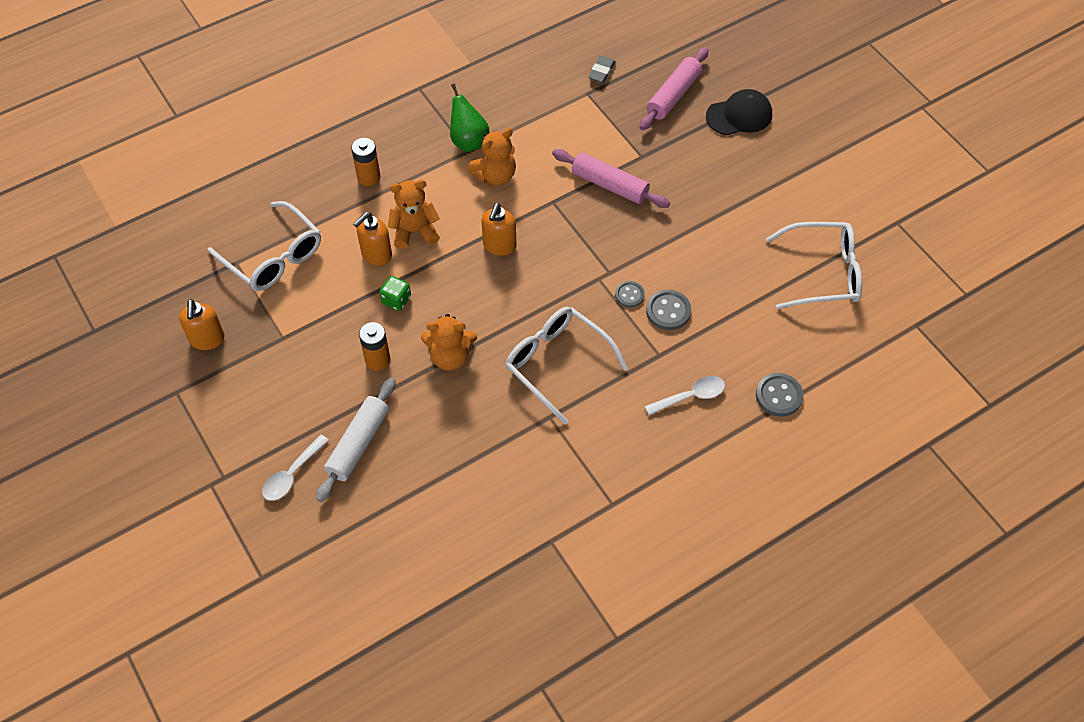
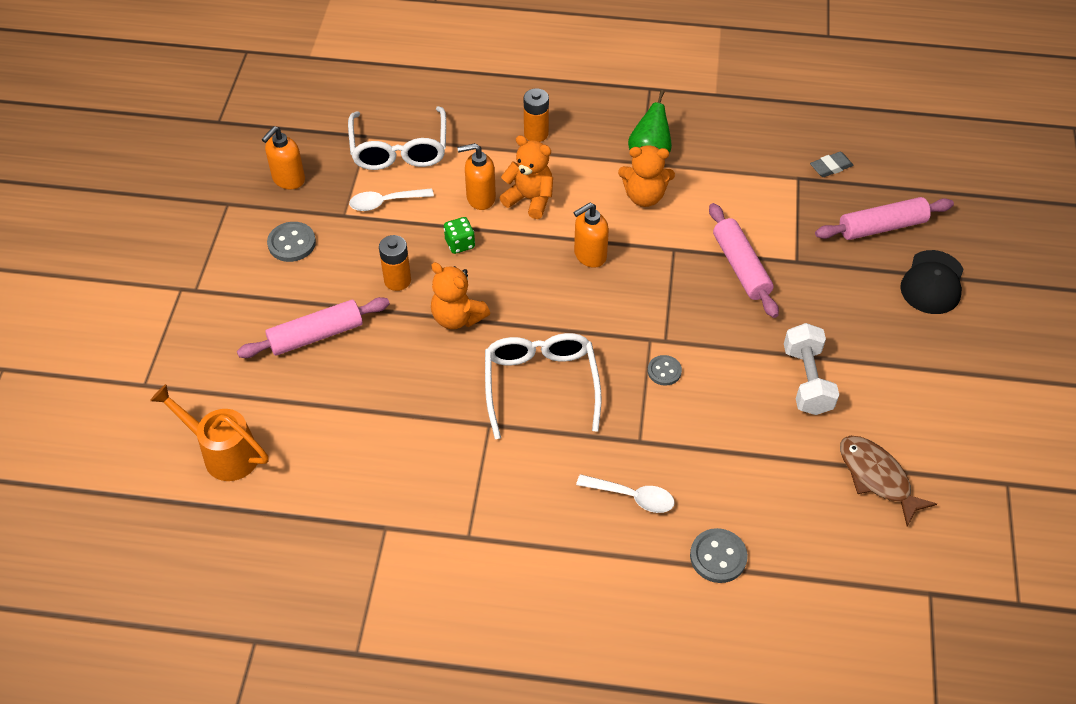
camera: 40 degrees right, 5 degrees down
(292, 474) = (244, 323): white spoon -> white spoon (385, 202)
(358, 444) = (316, 335): white rolling pin -> pink rolling pin
(380, 580) = (224, 453): none -> orange watering can
(668, 311) = (686, 409): grey button -> grey button (292, 243)
(724, 237) = (807, 380): none -> white dumbbell
(739, 115) = (932, 283): black cap -> black cap turned 90 degrees clockwise
(823, 273) = (877, 477): white glasses -> brown fish

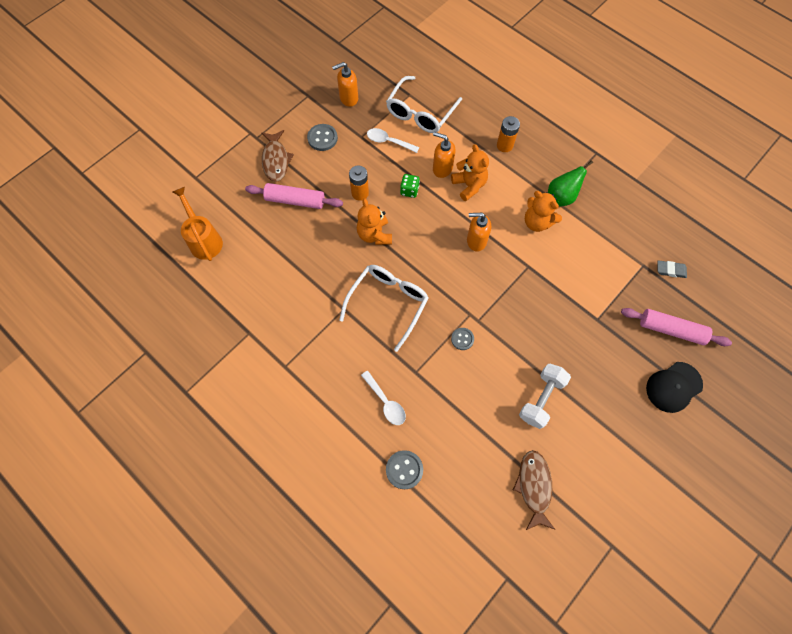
camera: 35 degrees right, 15 degrees up
(247, 302) = (276, 160): none -> brown fish
(741, 267) = (559, 302): pink rolling pin -> none

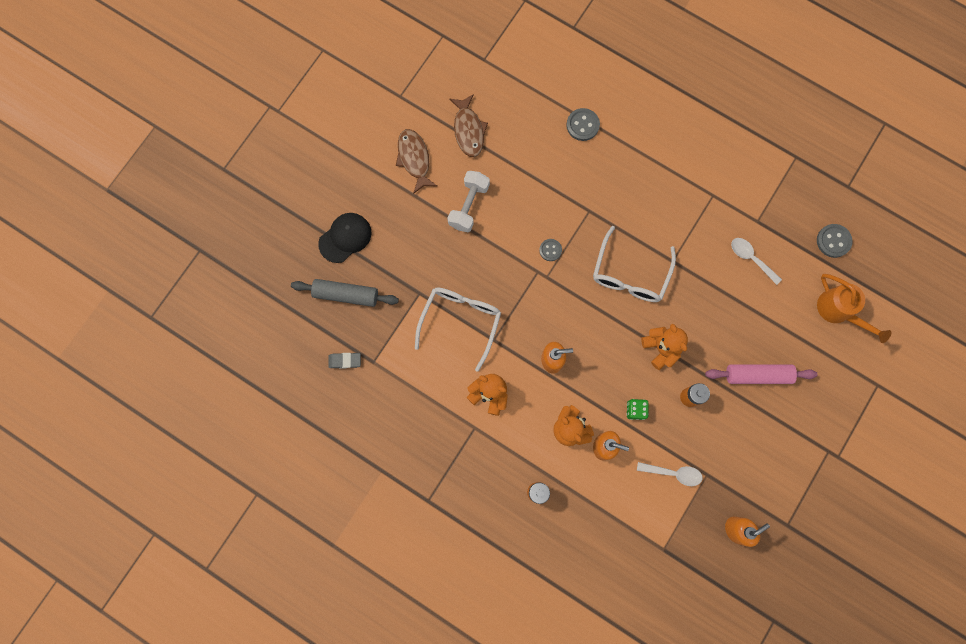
camera: 170 degrees right, 10 degrees up
(276, 160) = (795, 423): brown fish -> brown fish (414, 159)
(322, 138) = (751, 464): grey button -> grey button (833, 241)
(385, 402) = (611, 179): white spoon -> white spoon (751, 258)
(420, 112) = (644, 523): white glasses -> white glasses (460, 322)
(561, 197) = (465, 431): green pear -> none
(671, 330) = (346, 294): pink rolling pin -> grey rolling pin

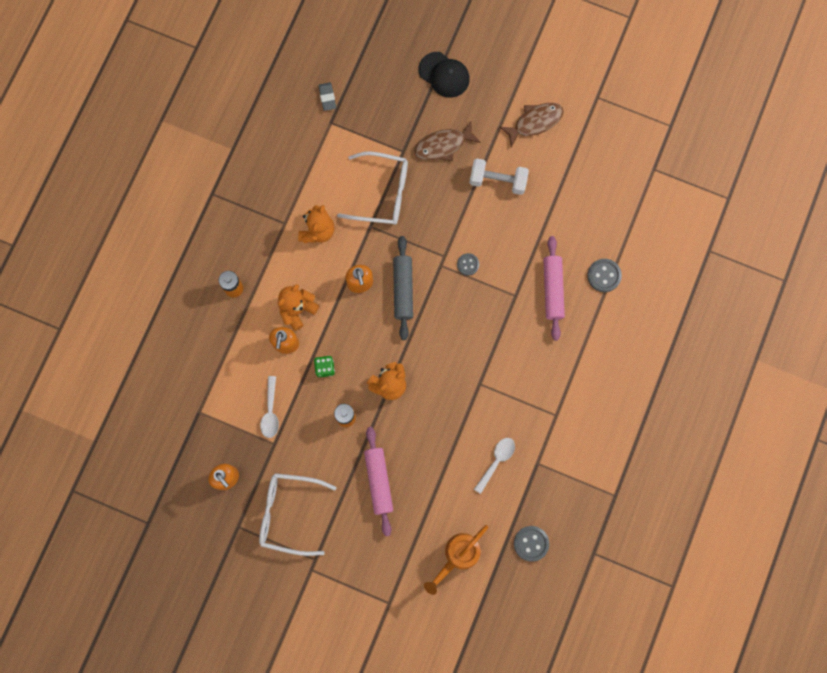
camera: 80 degrees right, 0 degrees up
(346, 294) = (389, 86): grey rolling pin -> grey rolling pin (403, 289)
(468, 130) = (575, 167): brown fish -> brown fish (443, 145)
(589, 175) = (552, 290): none -> pink rolling pin
(630, 274) = (458, 344): white glasses -> white glasses (289, 513)

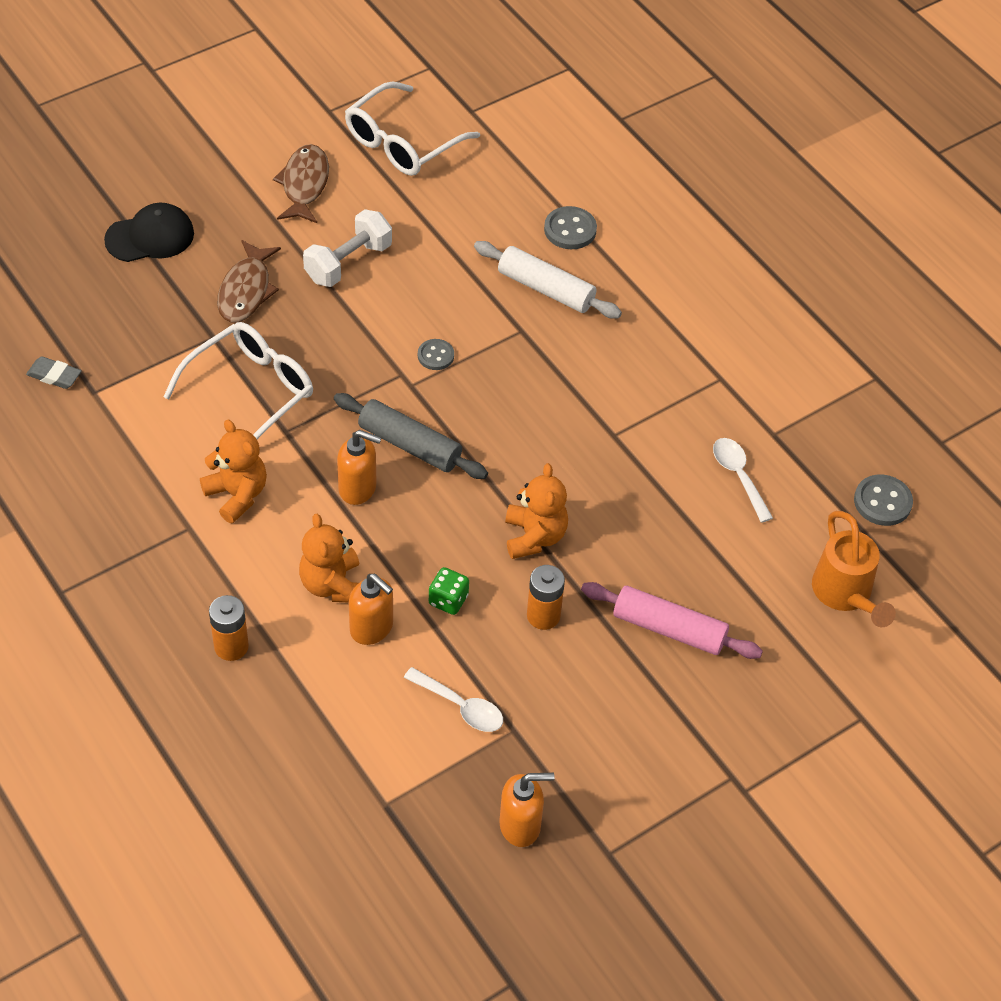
camera: 60 degrees left, 25 degrees down
(289, 513) = (636, 771): white glasses -> white glasses (402, 142)
(552, 290) = (546, 289): pink rolling pin -> white rolling pin

